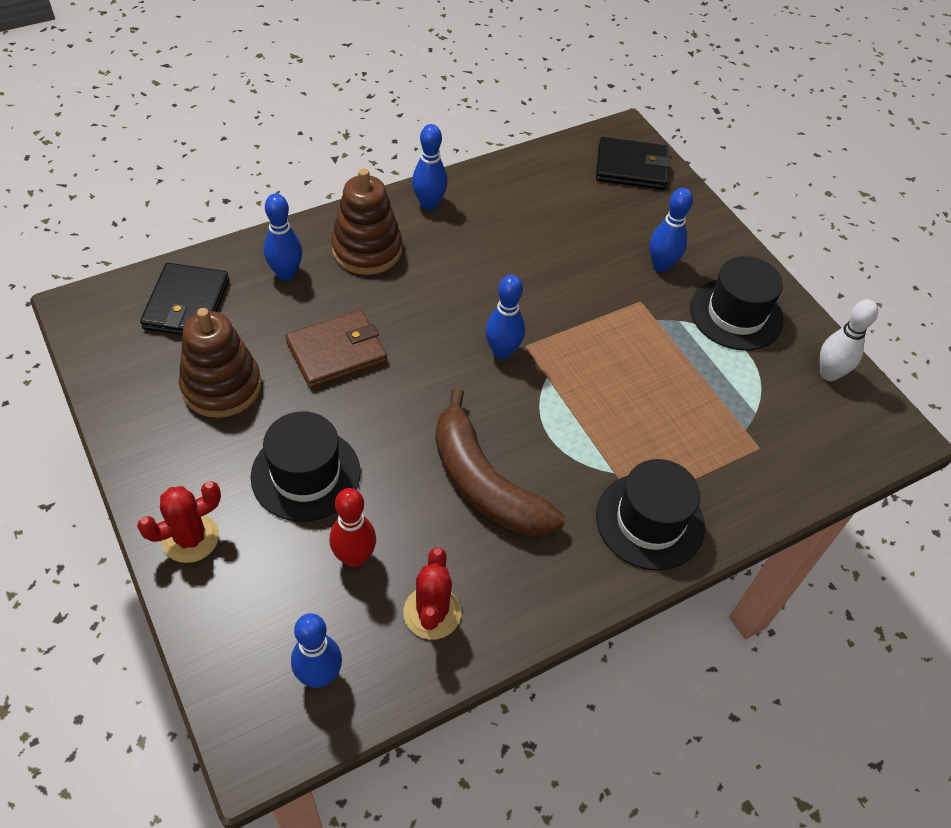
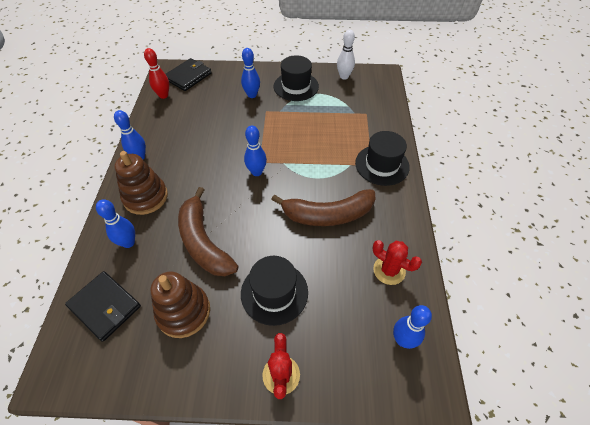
camera: 55 degrees left, 0 degrees up
(337, 352) = (203, 242): brown wallet -> brown banana
(354, 557) = (340, 291): red bowling pin -> red bowling pin (163, 95)

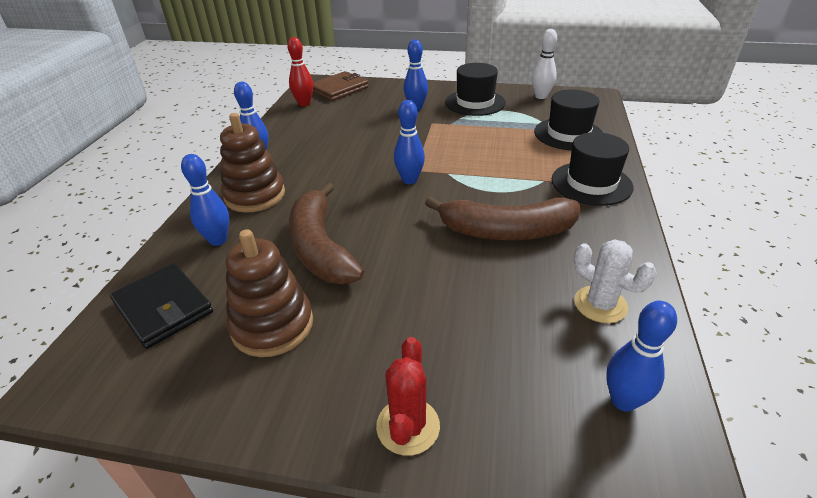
camera: 10 degrees right, 15 degrees down
(188, 76) = (339, 89): black wallet -> brown wallet
(274, 292) = (413, 315): black hat -> black hat (568, 134)
(389, 270) = (600, 304): red cactus -> white cactus

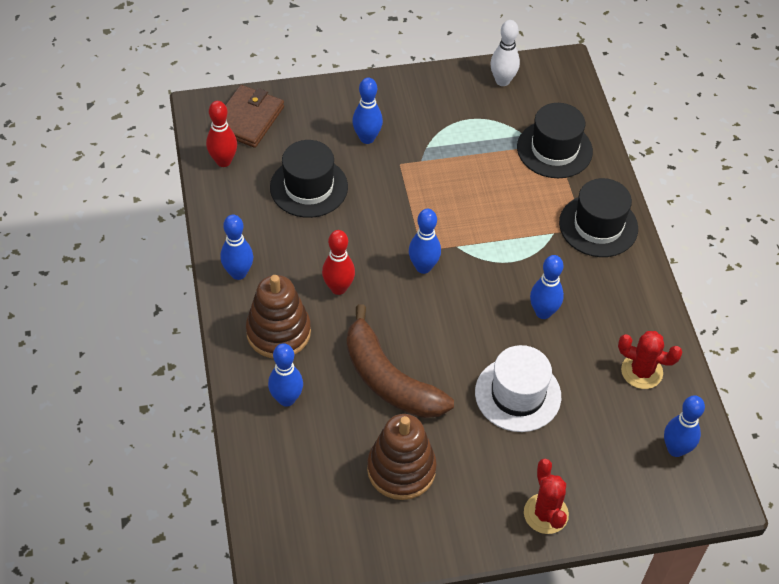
camera: 25 degrees left, 15 degrees up
(164, 308) = (298, 482): black wallet -> none
(327, 179) = (338, 288): none -> red bowling pin
(443, 290) = (518, 394): none -> white hat
(475, 102) = (431, 111): black hat -> black hat (309, 187)
(506, 231) = (543, 312): brown banana -> blue bowling pin
(600, 304) = (641, 371): white cactus -> red cactus

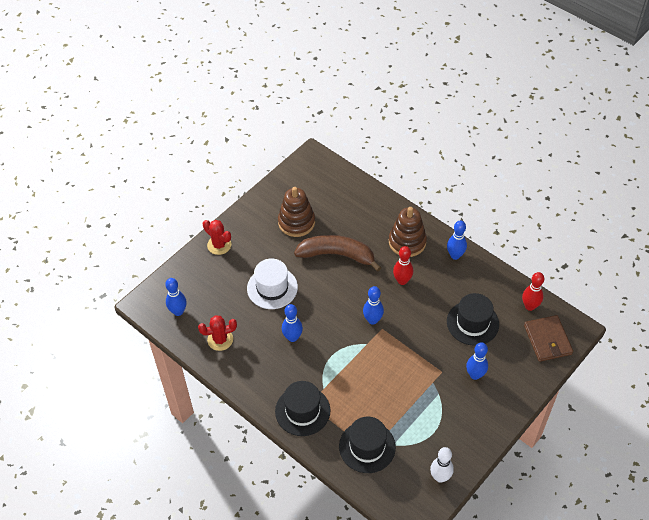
camera: 145 degrees right, 0 degrees up
(286, 399) = (373, 217): blue bowling pin -> none

